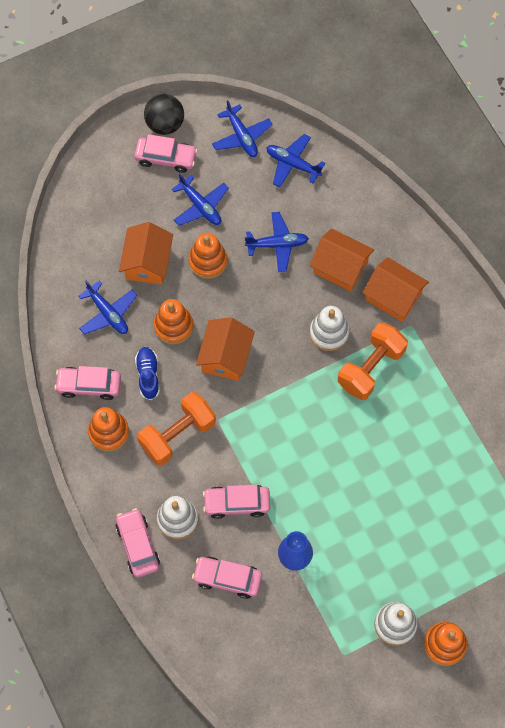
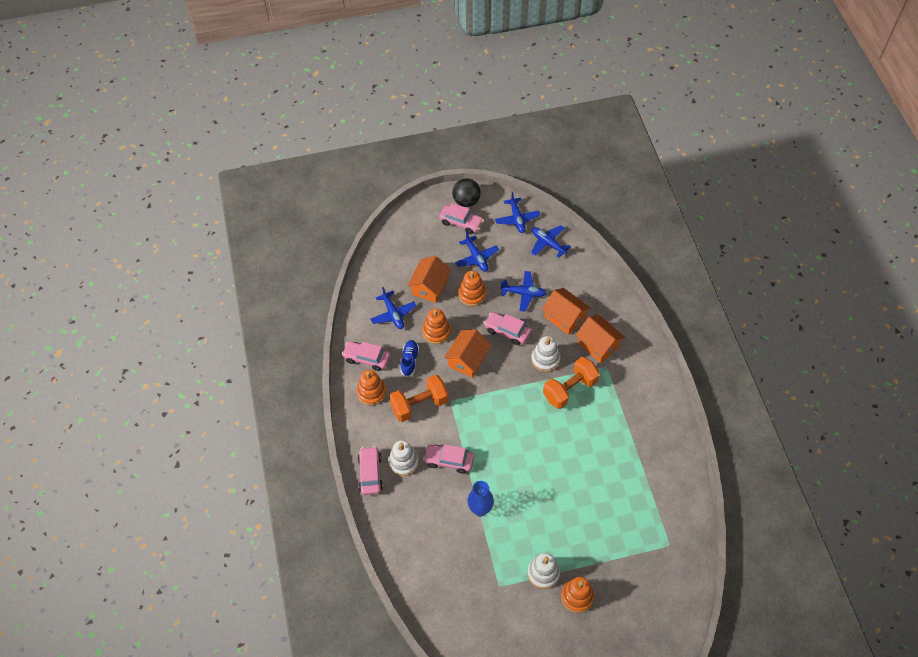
camera: 15 degrees right, 10 degrees down
(227, 579) = (428, 511): pink car -> pink car (507, 331)

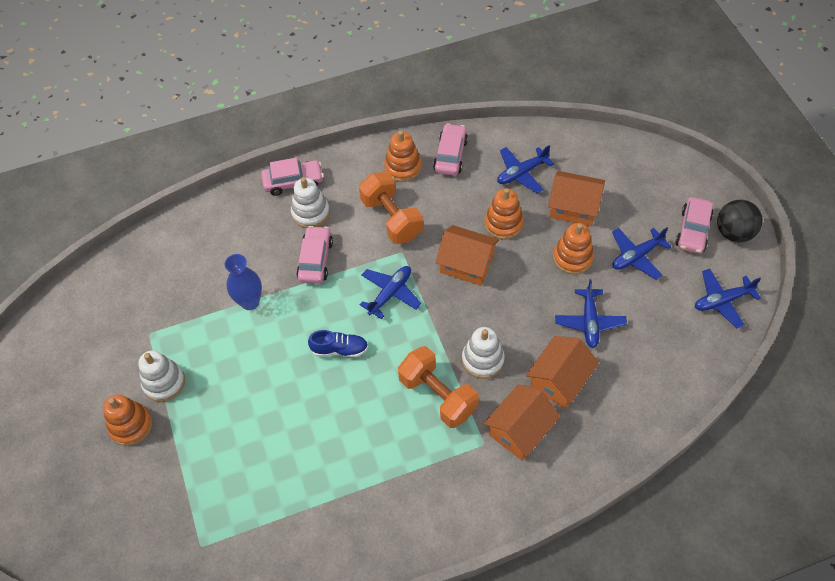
camera: 85 degrees right, 0 degrees up
(409, 360) = (454, 200): blue shoe -> blue shoe (339, 349)
(507, 331) = (520, 307): pink car -> none
(548, 243) = (688, 347): blue plane -> blue plane (390, 293)

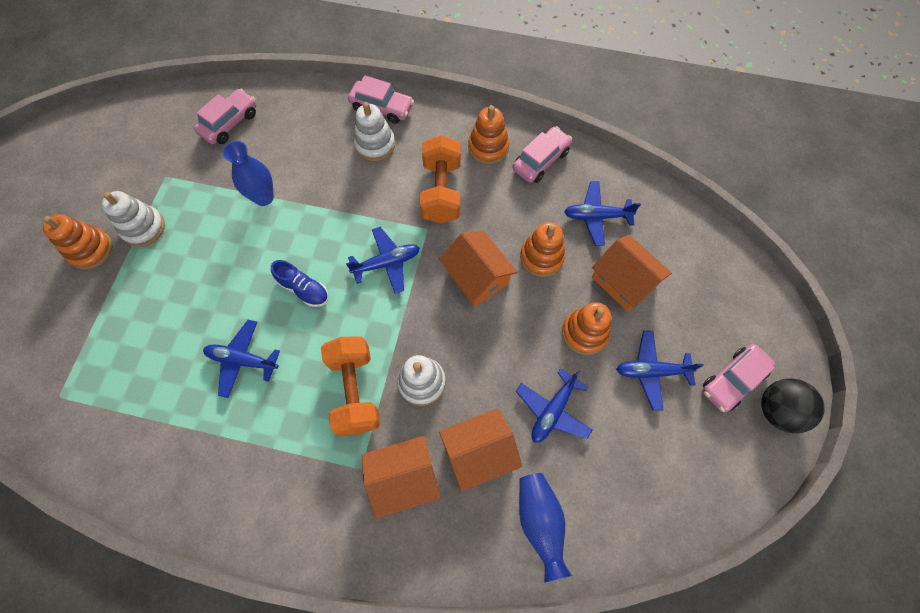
camera: 30 degrees right, 10 degrees up
(315, 260) = (346, 191): pink car -> pink car (230, 123)
(634, 398) = (540, 522): none -> blue vase
(722, 301) = (710, 477): blue plane -> blue plane (243, 360)

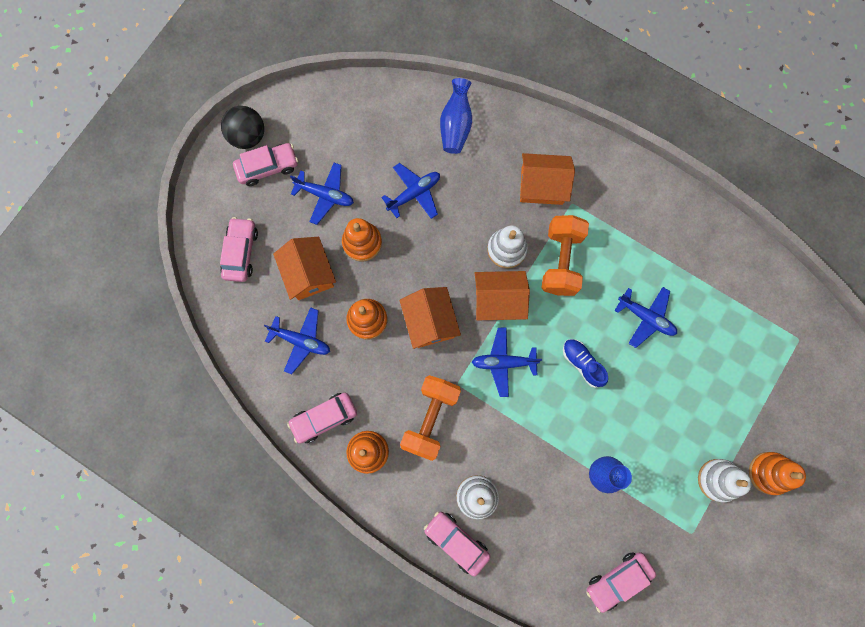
camera: 160 degrees left, 10 degrees up
(479, 452) = (481, 184): orange house -> orange house (498, 300)
(704, 278) = (241, 252): none -> pink car

